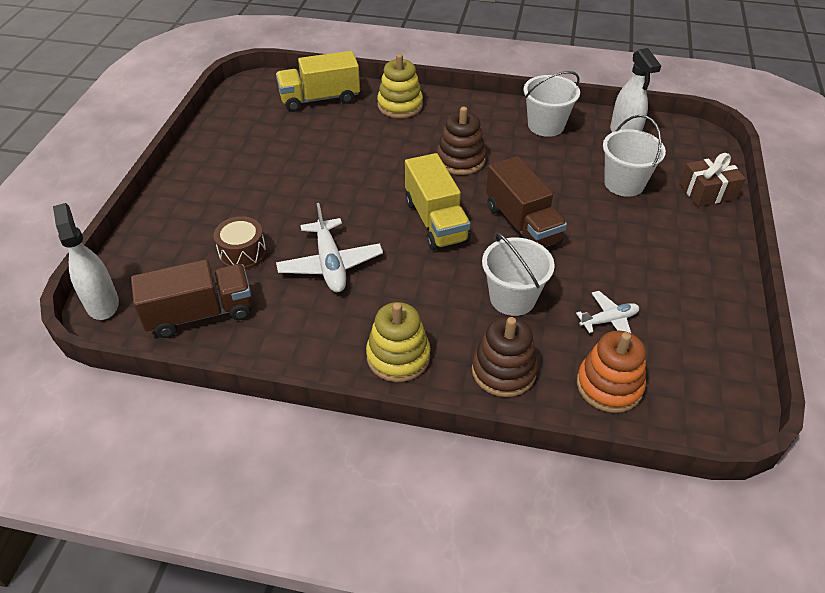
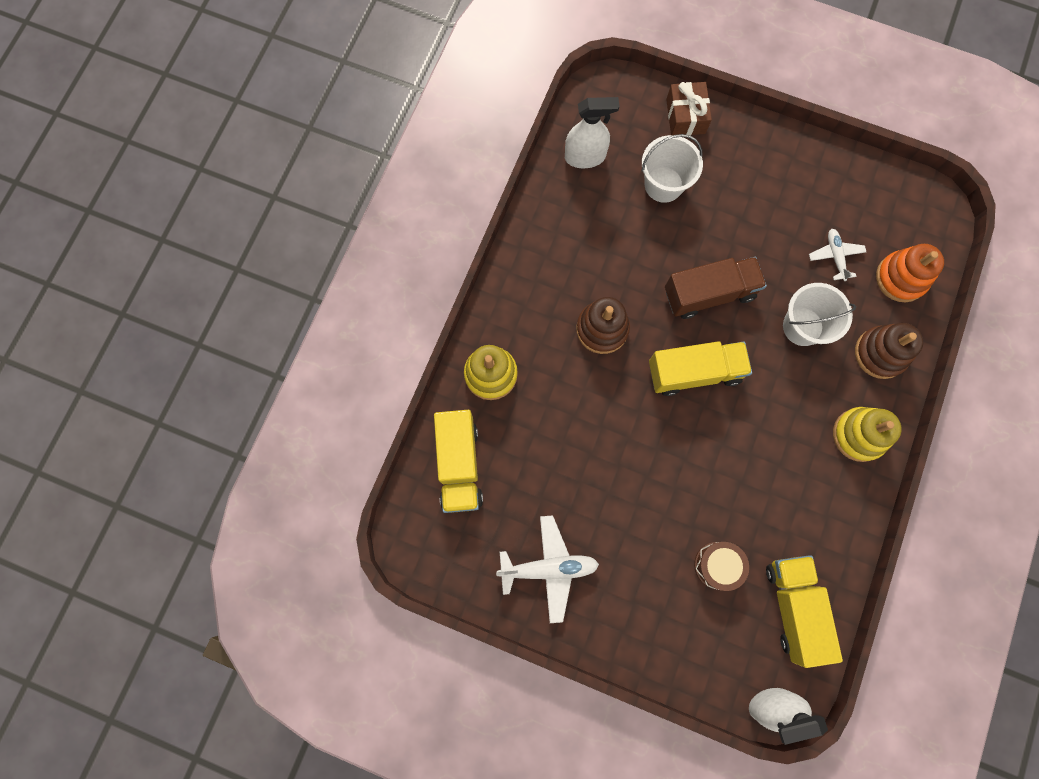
camera: 80 degrees left, 30 degrees up
(200, 313) = (793, 607): brown truck -> yellow truck
(330, 264) = (742, 481): white plane -> white plane (548, 568)
(546, 125) = (557, 228): white bucket -> none

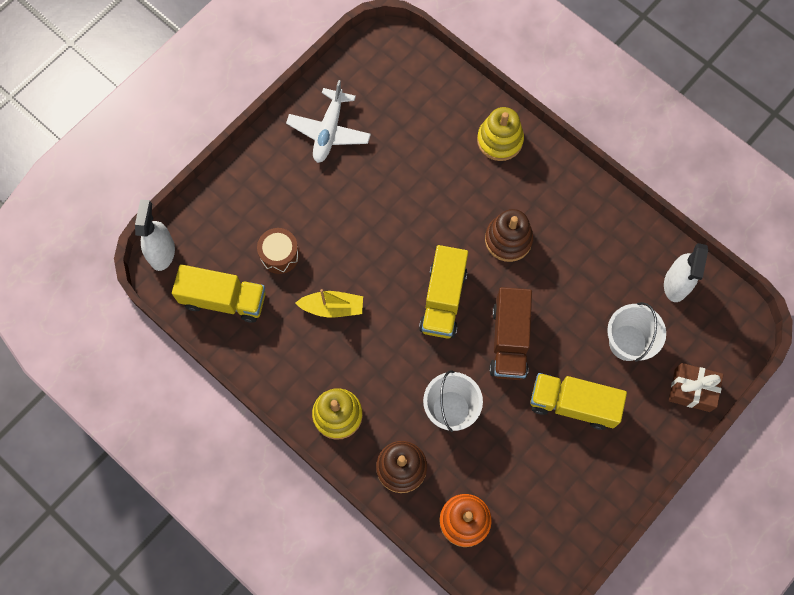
camera: 110 degrees right, 5 degrees down
(459, 465) = (434, 94): yellow truck -> yellow truck (573, 404)
(751, 484) = (332, 307): none -> yellow boat
(835, 256) = (506, 469): white plane -> none

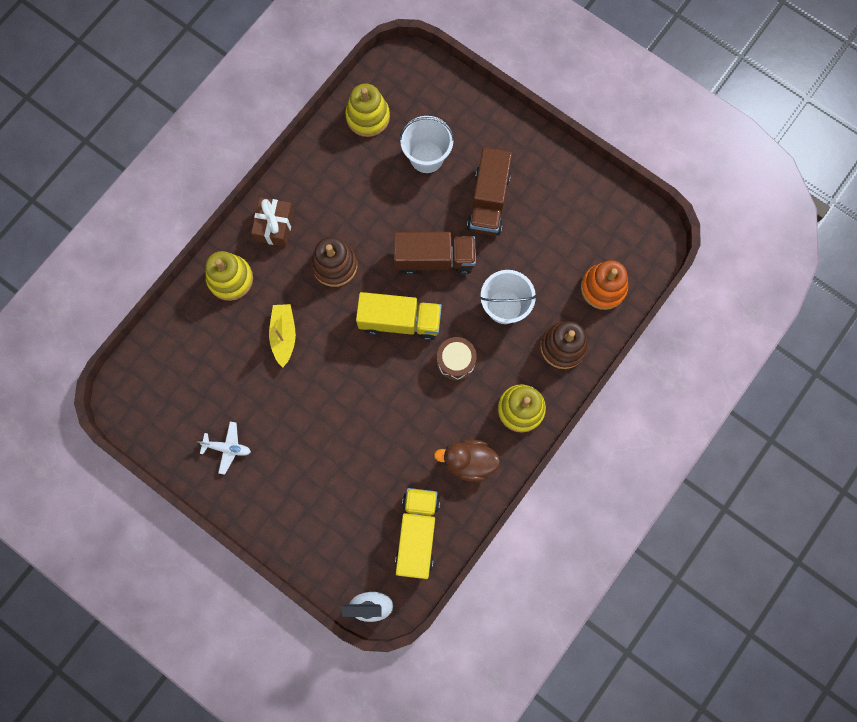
camera: 95 degrees left, 5 degrees up
(279, 255) = (366, 483): brown drum -> brown drum (456, 361)
(288, 356) = (468, 462): none -> brown duck
(329, 131) = (227, 448): white plane -> white plane, size x0.60
(332, 307) = (416, 425): yellow boat -> yellow boat (284, 335)
(573, 404) = (488, 201): yellow truck -> brown truck
(676, 284) = (368, 117): white spray bottle -> yellow stacking toy
(692, 390) = (465, 103): brown gift -> brown gift (274, 226)

